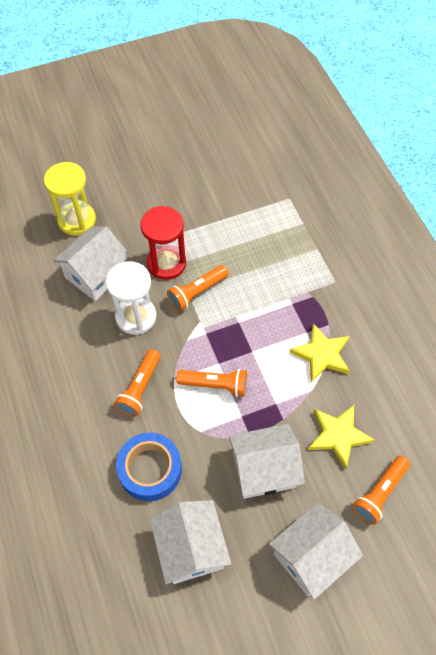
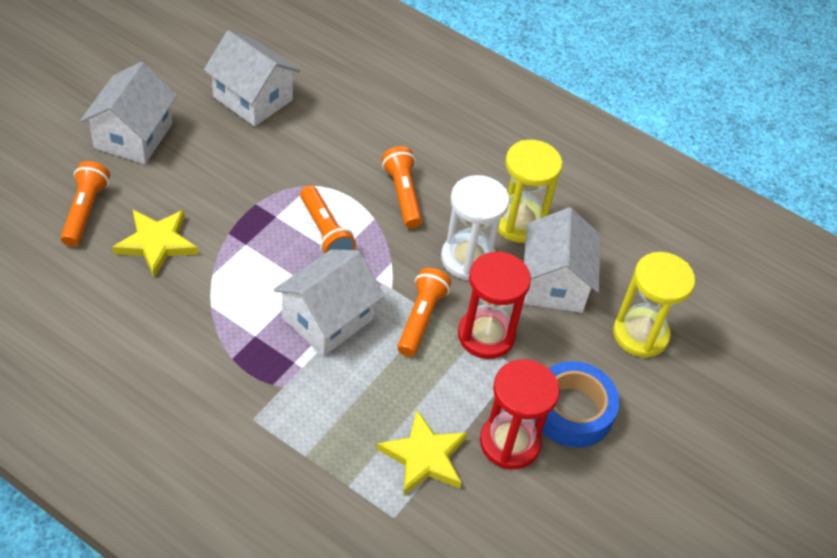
camera: 140 degrees right, 10 degrees down
(80, 325) = (519, 222): none -> yellow hourglass
(150, 469) = (335, 136): blue tape -> blue tape (572, 411)
(202, 202) = (509, 443): none -> red hourglass
(215, 385) = (325, 232): orange flashlight -> orange flashlight turned 90 degrees counterclockwise
(264, 469) = (221, 181): white house -> white house (327, 318)
(321, 354) = (221, 318): yellow star -> yellow star (424, 457)

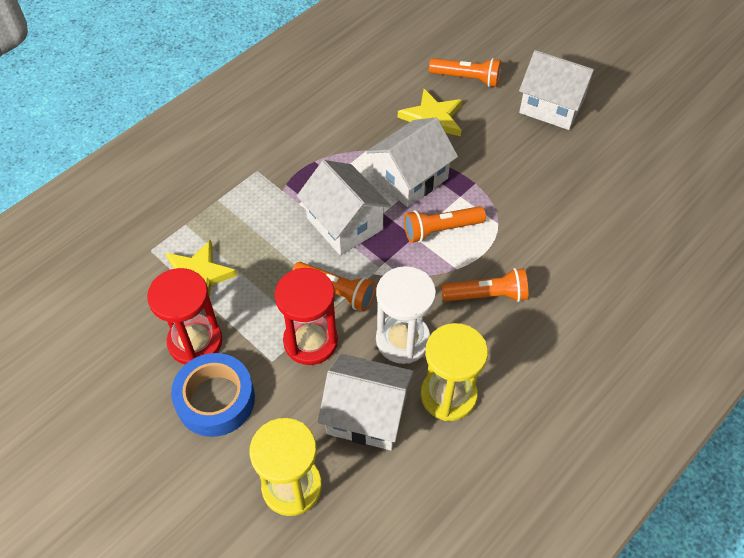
camera: 105 degrees right, 5 degrees up
(253, 98) = (608, 187): white house -> white house (410, 178)

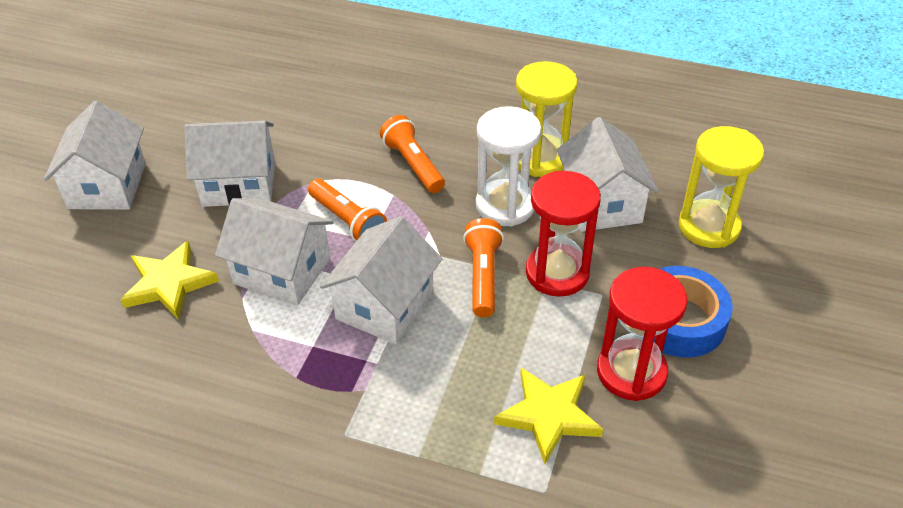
camera: 115 degrees left, 10 degrees down
(467, 78) = (77, 274): orange flashlight -> none
(518, 177) = (239, 184): none -> white house

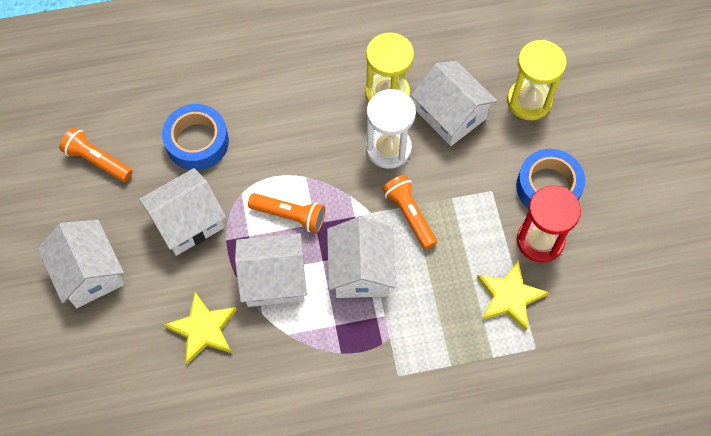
camera: 30 degrees left, 20 degrees up
(307, 123) = (197, 142): none -> blue tape
(413, 164) = (302, 143): orange flashlight -> orange flashlight (97, 160)
(557, 273) = (454, 188): red hourglass -> none

